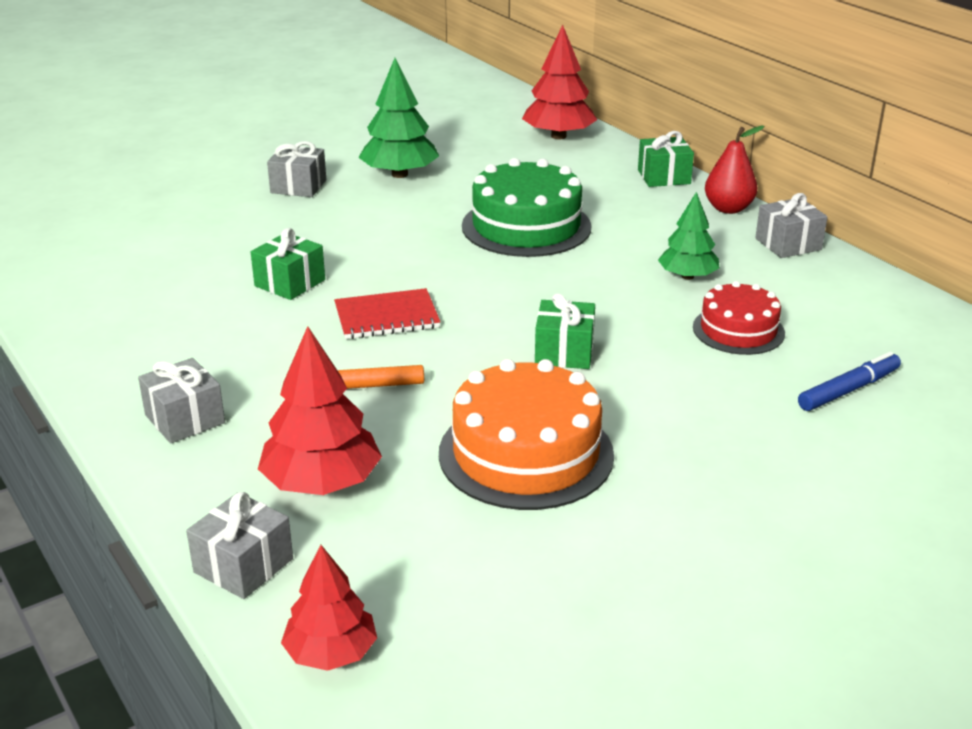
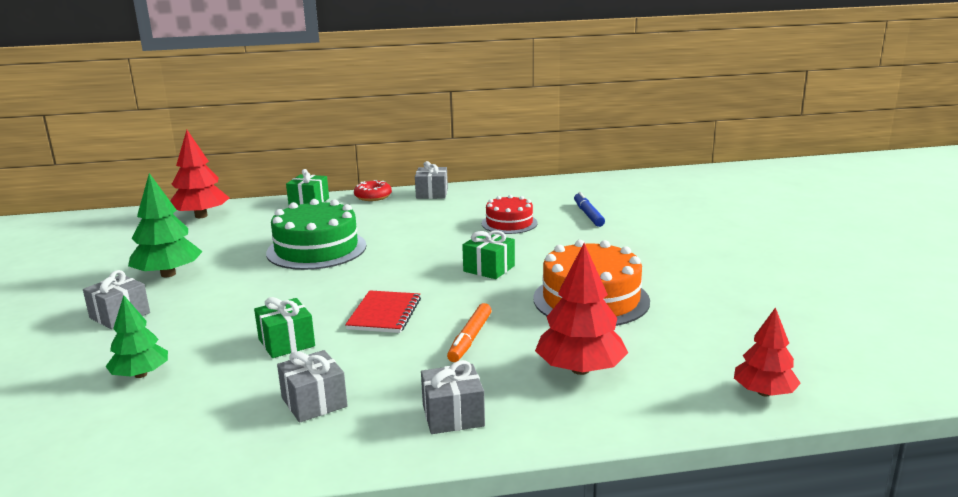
camera: 65 degrees left, 10 degrees down
(243, 565) = (661, 412): grey gift -> grey gift (314, 402)
(687, 276) = (438, 222): green tree -> green tree (140, 374)
(728, 209) = (373, 196): red pear -> red donut

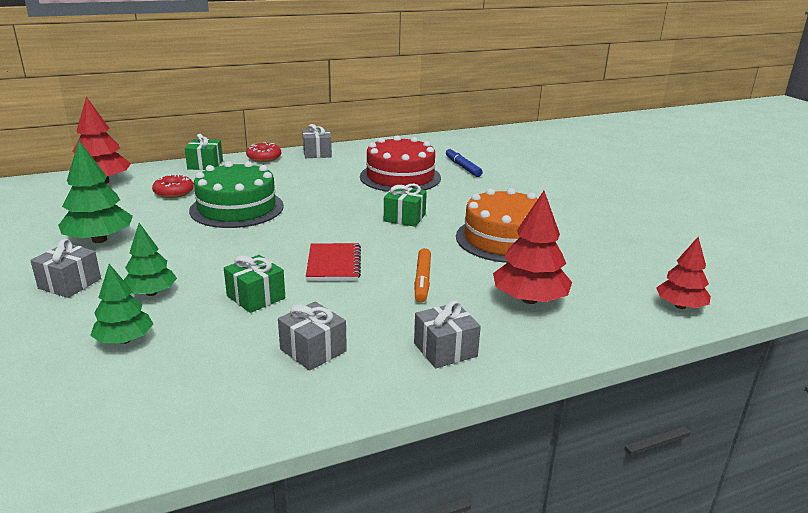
camera: 15 degrees left, 5 degrees up
(189, 330) = (151, 293): none -> green tree
(263, 229) = (174, 192): none -> red donut
(509, 223) = (400, 177): red cake -> red cake, size x1.65

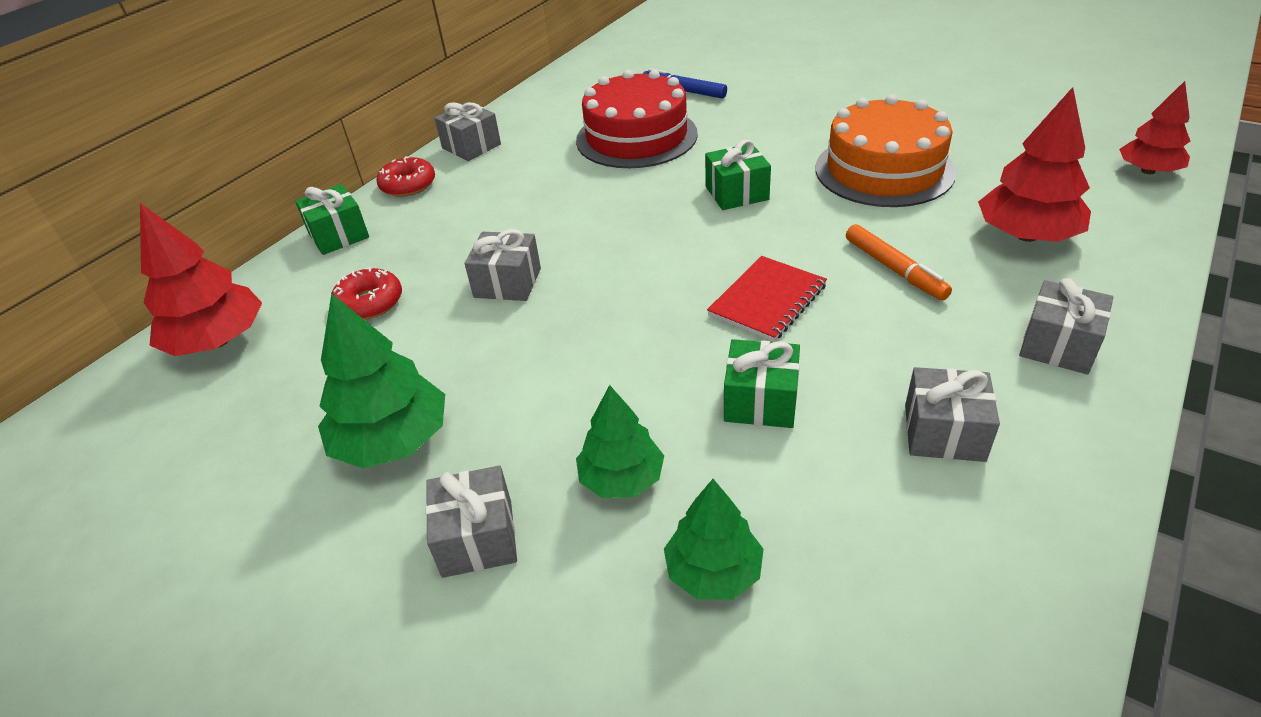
camera: 30 degrees left, 15 degrees up
(237, 208) = (507, 283): green cake -> grey gift
(334, 264) = (767, 300): red notebook -> red notebook turned 75 degrees clockwise

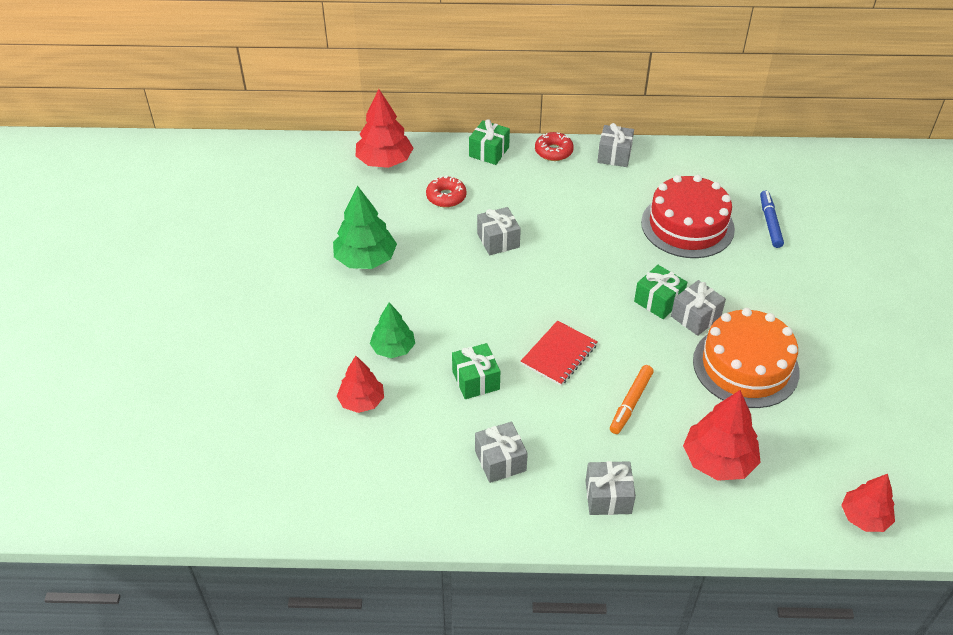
camera: 55 degrees right, 5 degrees up
(477, 538) = (332, 316): grey gift -> grey gift (695, 317)
(713, 571) = (361, 401): green tree -> red tree
(767, 300) = (559, 354): red notebook -> red notebook turned 60 degrees counterclockwise

